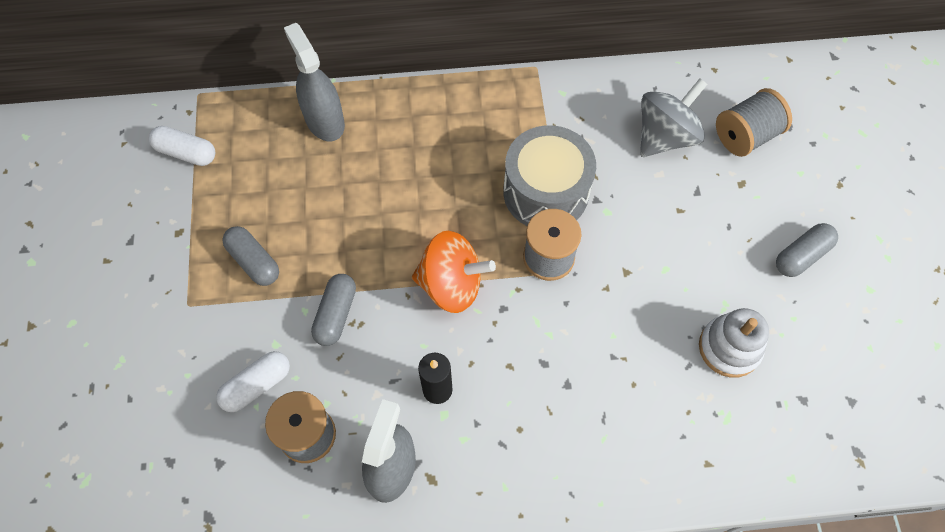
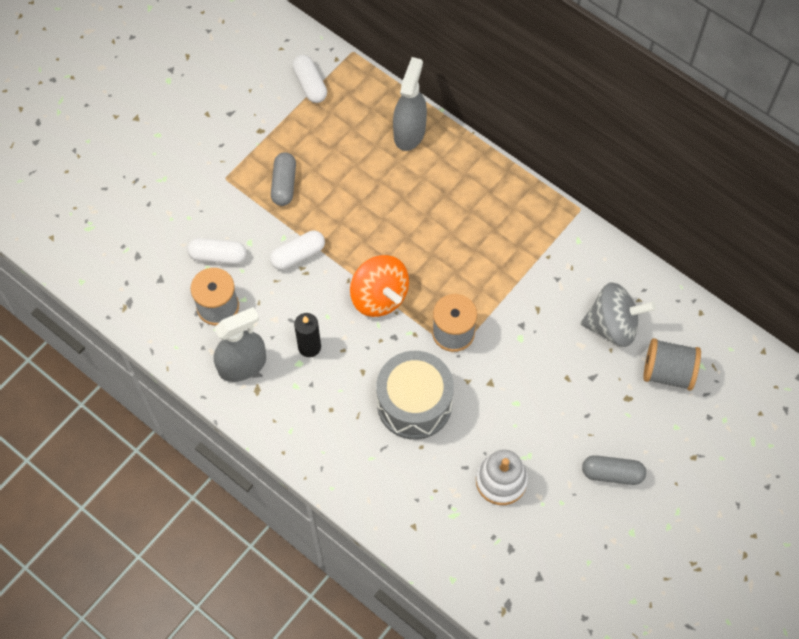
camera: 45 degrees right, 0 degrees up
(336, 314) = (298, 255): grey capsule -> white capsule
(546, 192) = (495, 293): grey drum -> grey drum (414, 404)

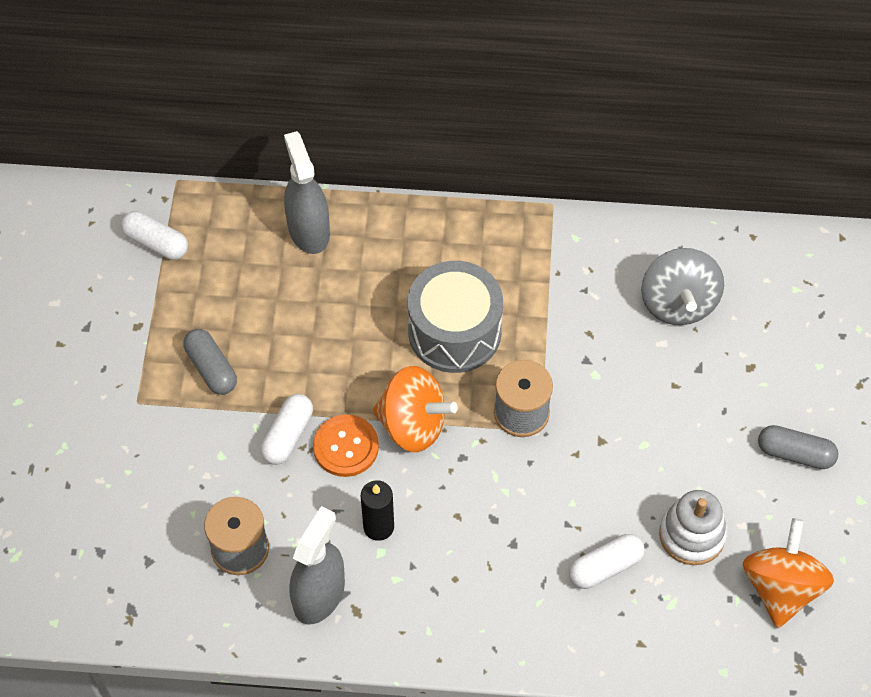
camera: 35 degrees left, 5 degrees down
(218, 256) = (196, 493): white capsule -> white capsule (605, 567)
(327, 284) = (346, 447): none -> orange button
(414, 404) = (539, 514): grey drum -> grey drum (454, 331)
(532, 552) = (781, 587): none -> orange spinning top
(612, 326) = (678, 303): grey spinning top -> grey spinning top turned 120 degrees clockwise
(612, 473) = (795, 453): grey capsule -> grey capsule turned 45 degrees clockwise
(668, 372) = (768, 316): grey spool -> none

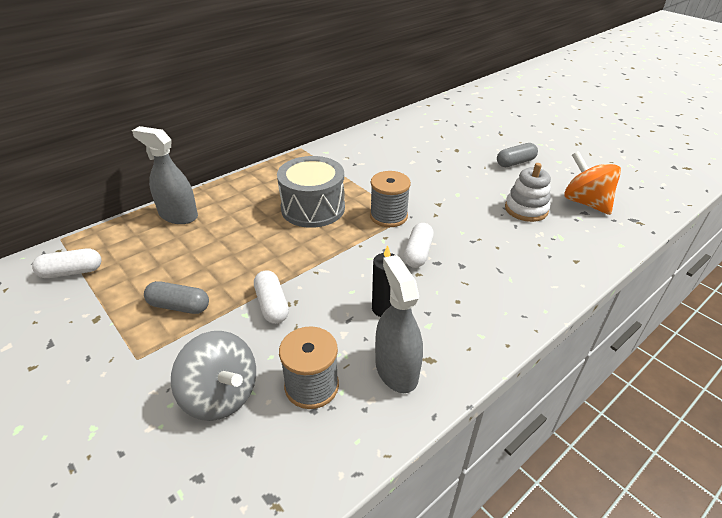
camera: 45 degrees left, 20 degrees down
(346, 447) = (315, 286): orange button -> none
(413, 425) = (341, 253): orange spinning top -> none
(605, 567) = (514, 244): white capsule -> white capsule (418, 253)
(678, 303) = (399, 148): grey spinning top -> grey spinning top (221, 395)

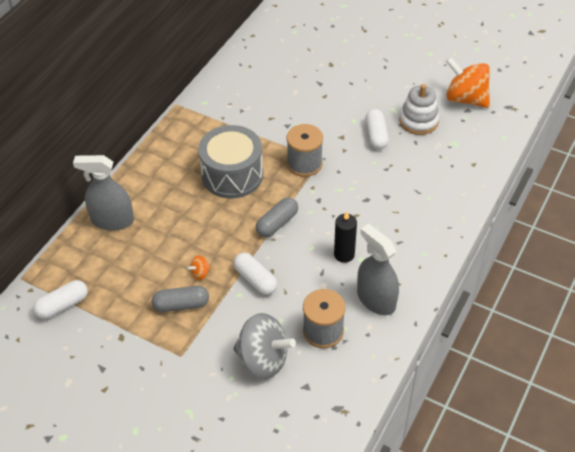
camera: 20 degrees left, 10 degrees up
(221, 282) = (200, 273): none -> orange spinning top
(418, 253) = (347, 195): white capsule -> white capsule (376, 135)
(515, 162) = (391, 66): grey capsule -> grey capsule (277, 223)

